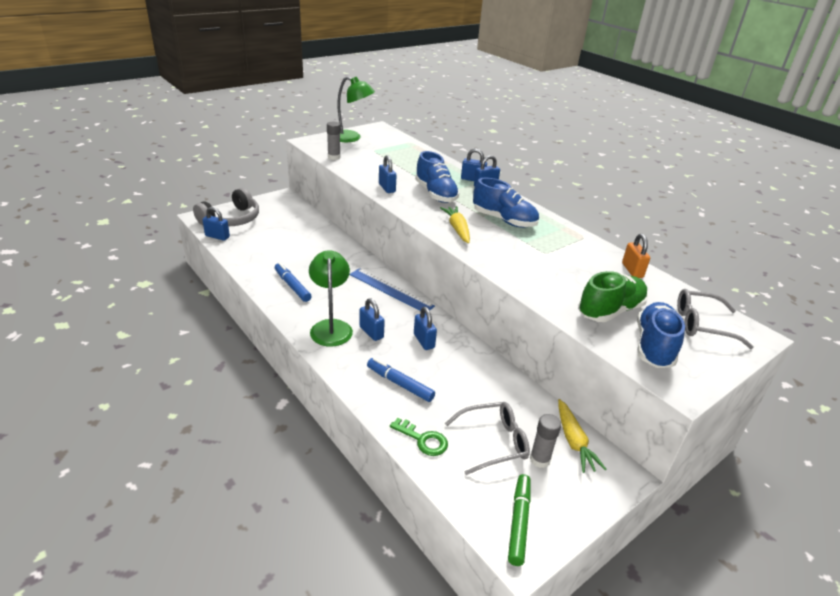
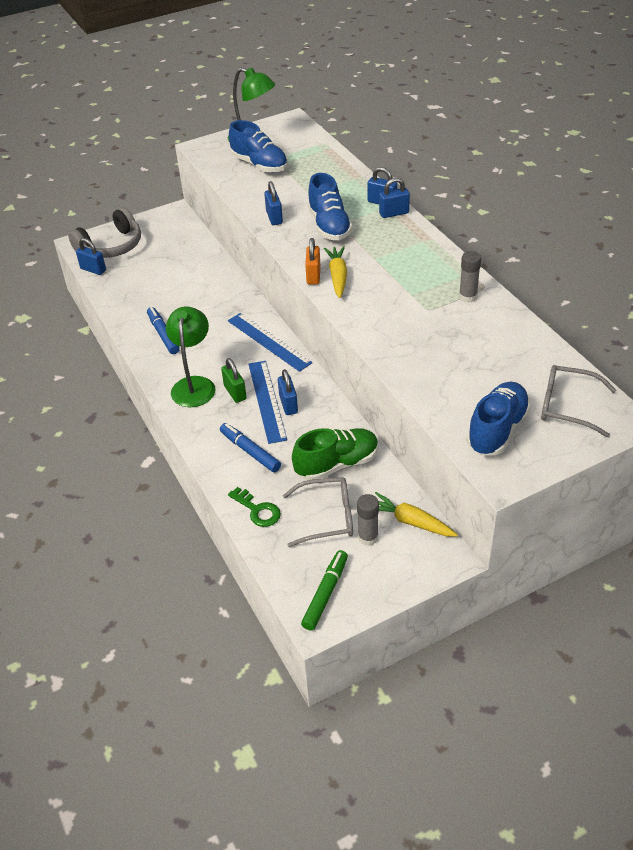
camera: 15 degrees right, 10 degrees up
(334, 157) = (224, 171): grey glue stick -> grey glue stick (468, 297)
(371, 332) = (235, 392): blue padlock -> green padlock
(403, 338) = (267, 400): none -> blue ruler
(504, 220) = (397, 264): blue shoe -> blue shoe (259, 165)
(573, 441) = (410, 521): yellow carrot -> yellow carrot turned 120 degrees clockwise
(610, 311) = (469, 386): green shoe -> green shoe (337, 464)
(632, 270) = (521, 335): orange padlock -> orange padlock (313, 276)

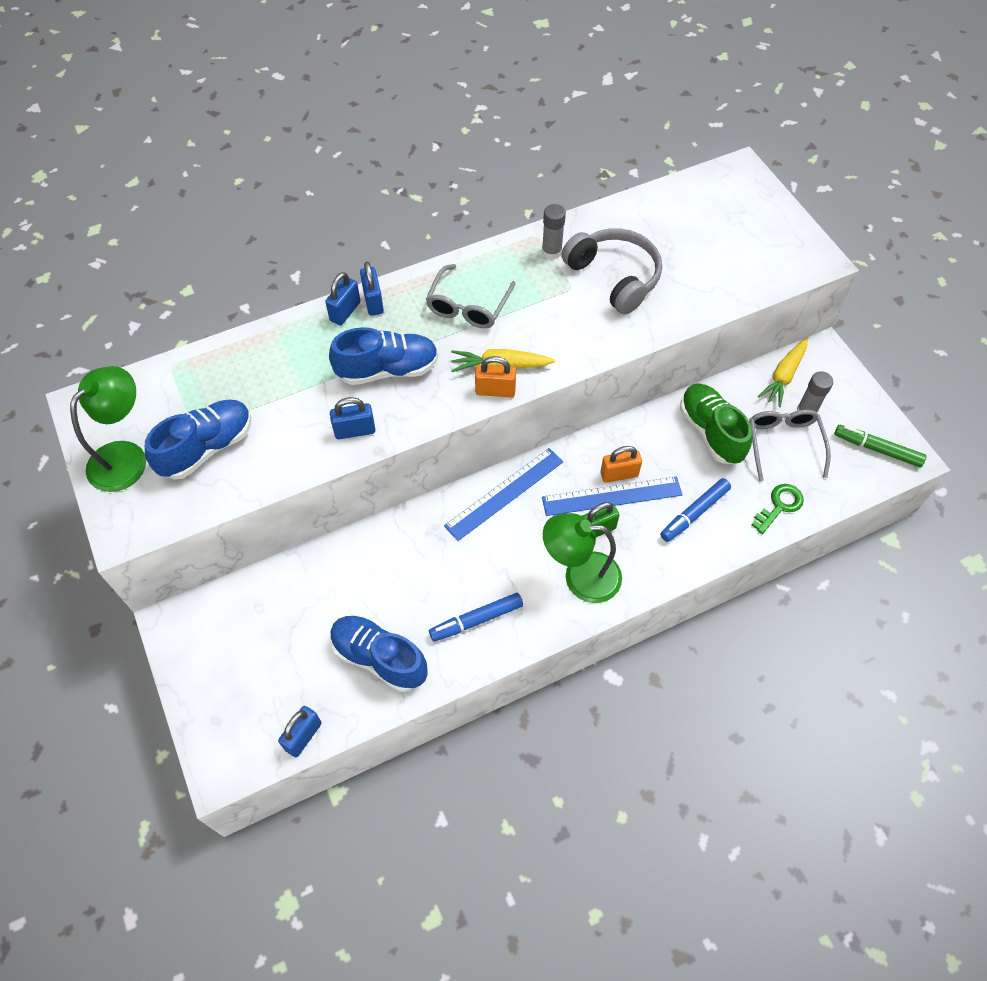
camera: 90 degrees left, 15 degrees up
(111, 246) = (244, 714): grey headphones -> grey headphones (614, 277)
(288, 404) = (619, 474): blue padlock -> orange padlock
(497, 430) = (758, 255): blue shoe -> blue shoe (379, 658)
(568, 406) = (723, 202): grey glasses -> grey glasses (468, 305)

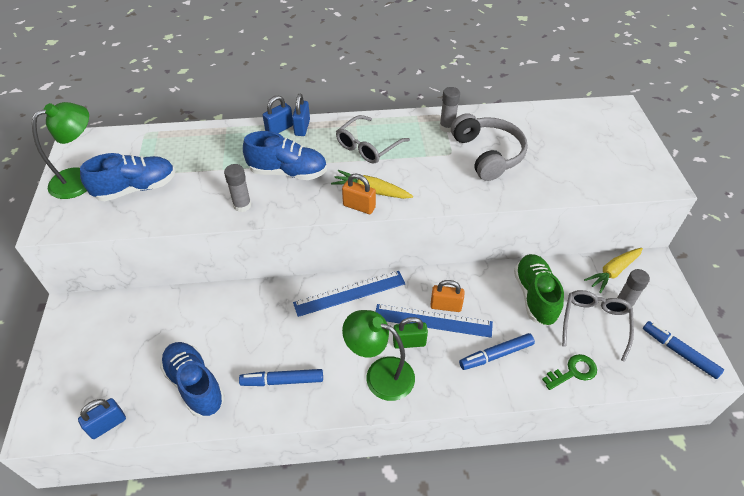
camera: 20 degrees right, 10 degrees down
(355, 431) = (242, 205): blue padlock -> grey glue stick
(877, 449) = (679, 352): green marker -> blue marker

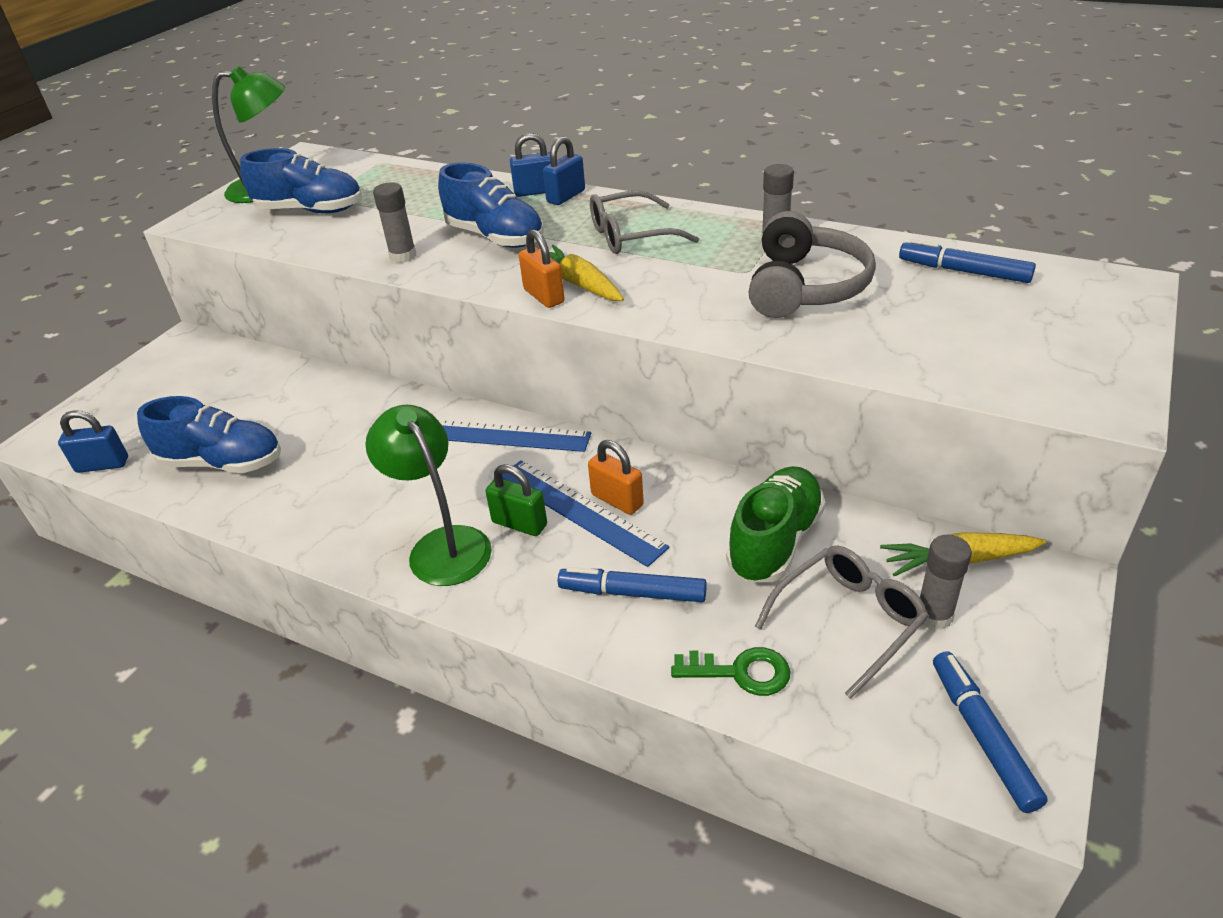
camera: 35 degrees right, 10 degrees down
(195, 384) = (223, 463): blue shoe -> blue shoe turned 105 degrees clockwise
(282, 381) = (317, 500): blue marker -> blue marker (963, 271)

